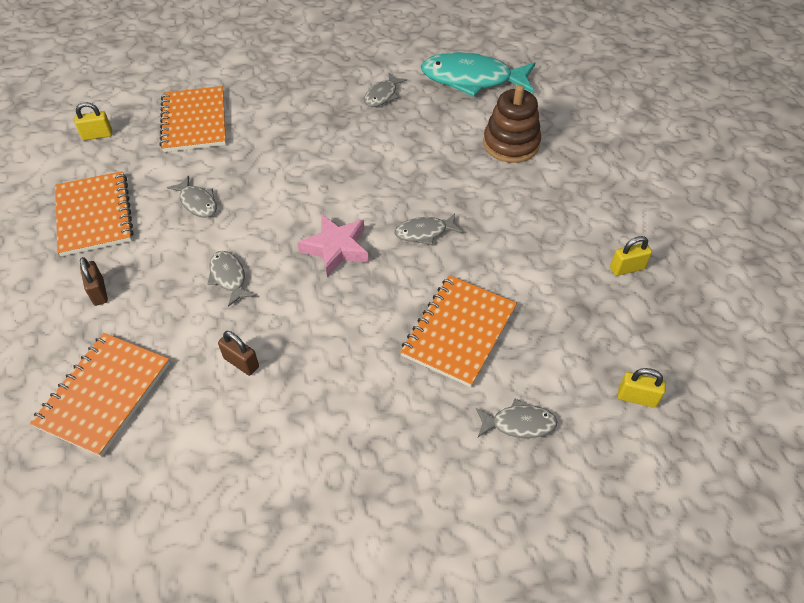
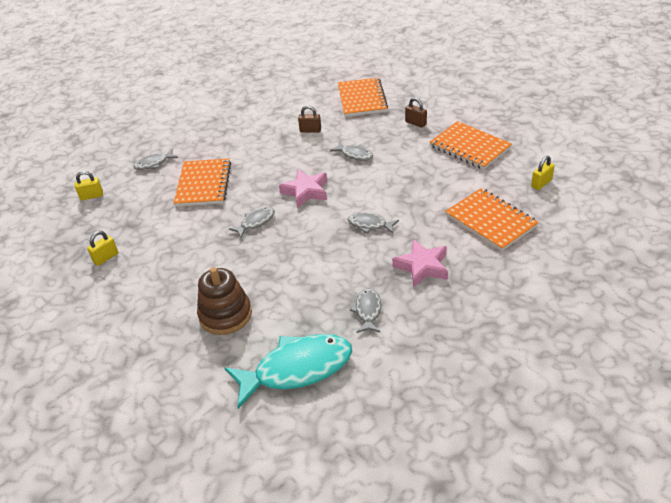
camera: 155 degrees right, 10 degrees down
(197, 202) = (419, 177): grey fish -> grey fish (370, 225)
(301, 109) = (422, 266): none -> pink star

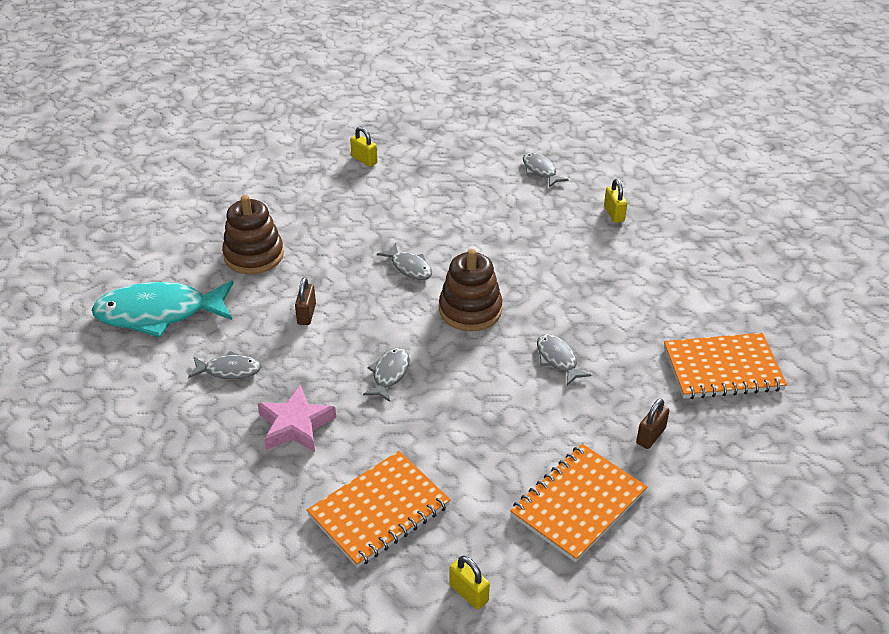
camera: 85 degrees right, 0 degrees up
(92, 196) = (476, 133): yellow padlock -> yellow padlock (614, 214)
(203, 184) = (493, 217): orange notebook -> none
(297, 369) = (159, 313): turquoise fish -> turquoise fish turned 105 degrees clockwise
(306, 191) = (470, 310): pink star -> brown stacking toy
(310, 130) = (623, 310): brown padlock -> brown padlock (306, 314)
(355, 155) = (557, 359): grey fish -> grey fish turned 120 degrees clockwise

